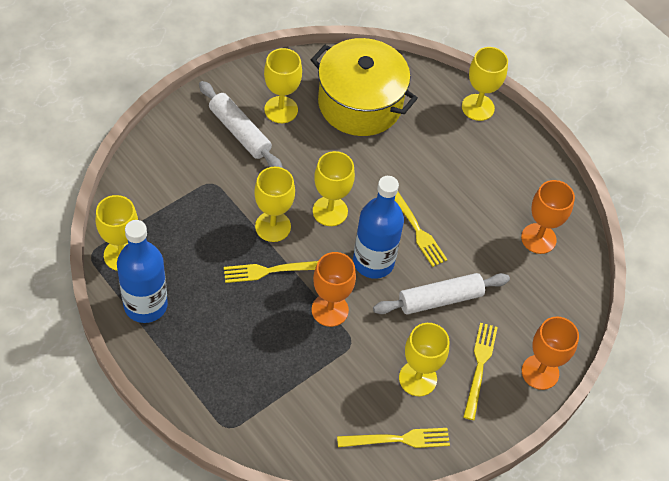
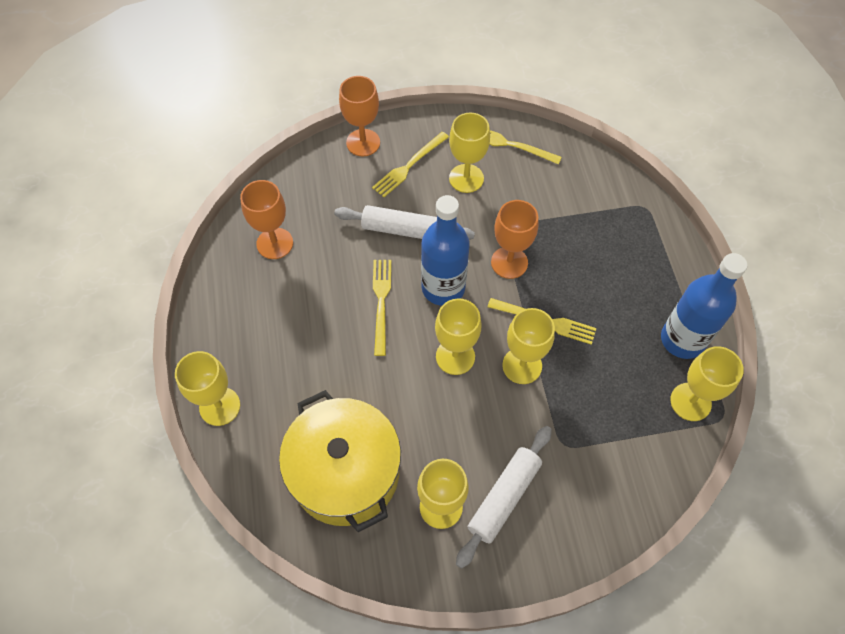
camera: 145 degrees left, 5 degrees up
(239, 132) = (504, 498): white rolling pin -> white rolling pin turned 45 degrees clockwise

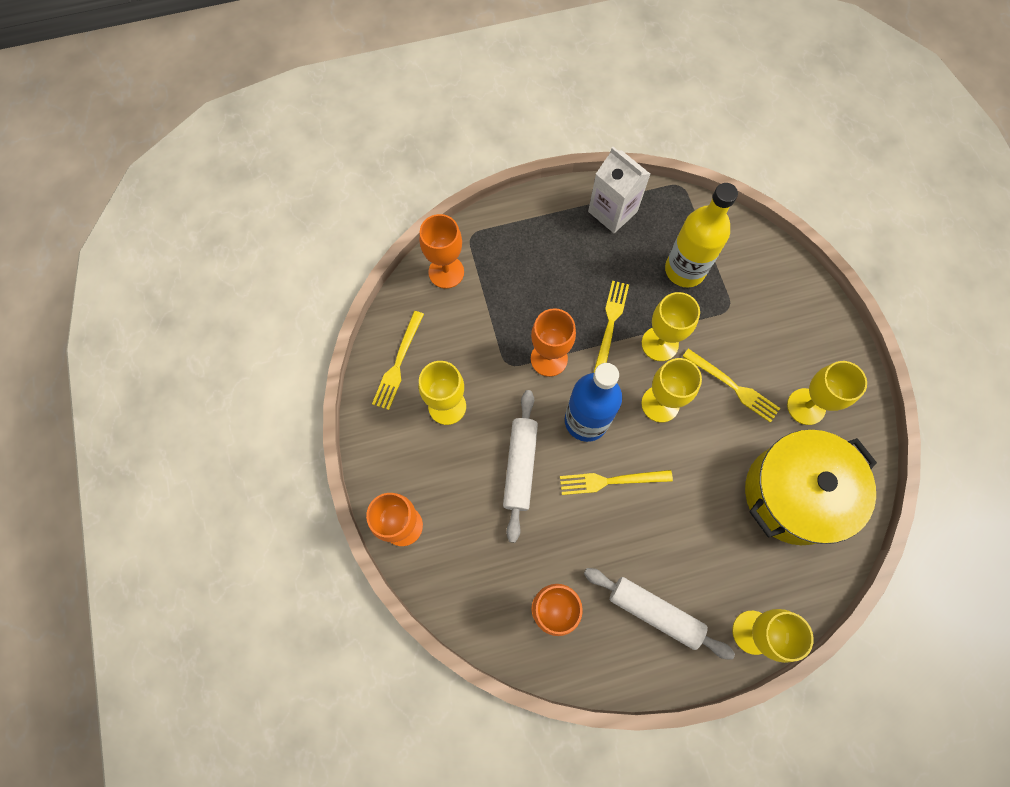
camera: 95 degrees left, 10 degrees up
(409, 166) = (433, 469): yellow fork -> yellow fork (733, 386)
(504, 498) = (786, 355): white rolling pin -> white rolling pin (655, 612)
(603, 184) = (446, 272): none -> orange goblet
(611, 404) = (684, 270): none -> yellow bottle
(682, 339) = (612, 211): blue bottle -> white carton
(690, 402) = (671, 209): yellow goblet -> none

